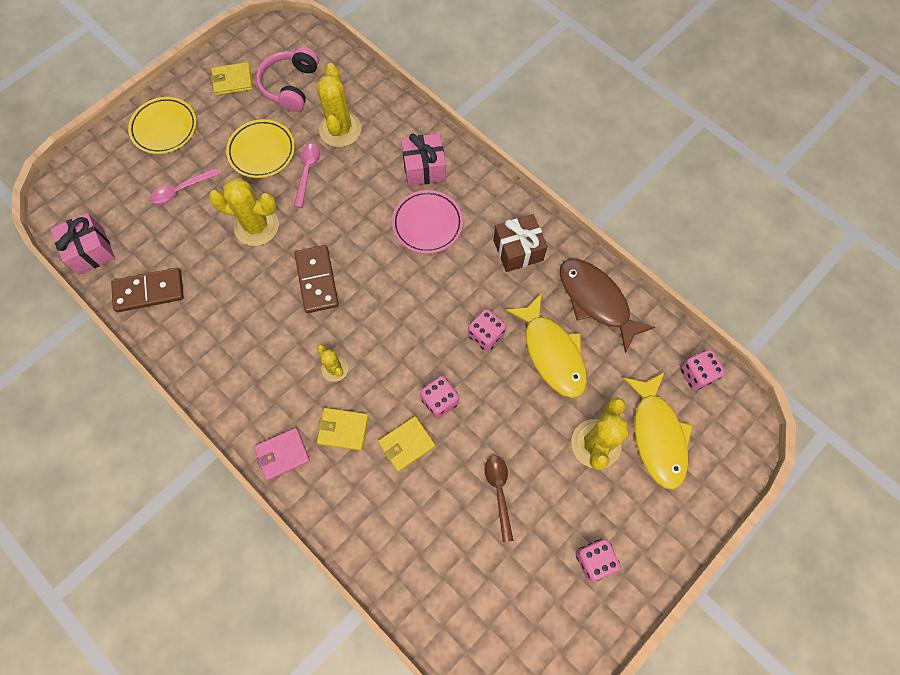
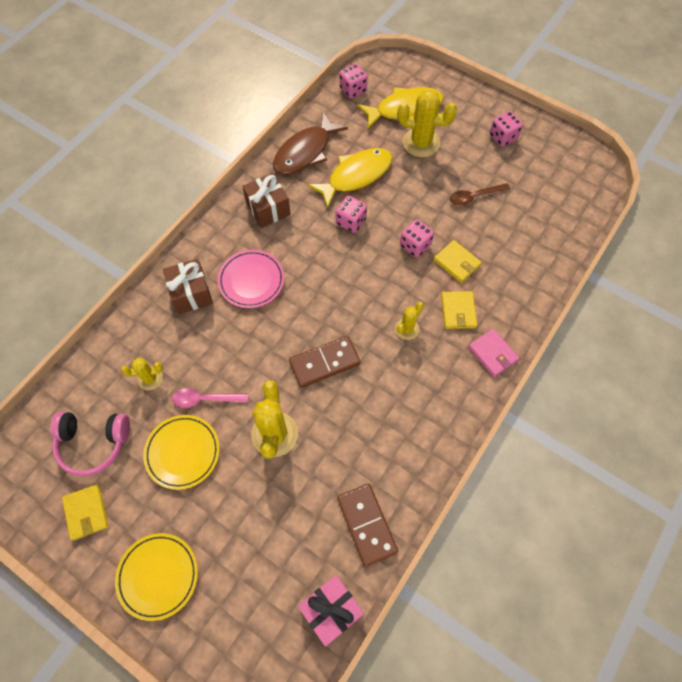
camera: 100 degrees left, 5 degrees down
(181, 190) = (241, 529): pink spoon -> none
(340, 129) = (150, 378): yellow cactus -> yellow cactus, size x0.56
(424, 168) = (191, 293): pink gift -> brown gift

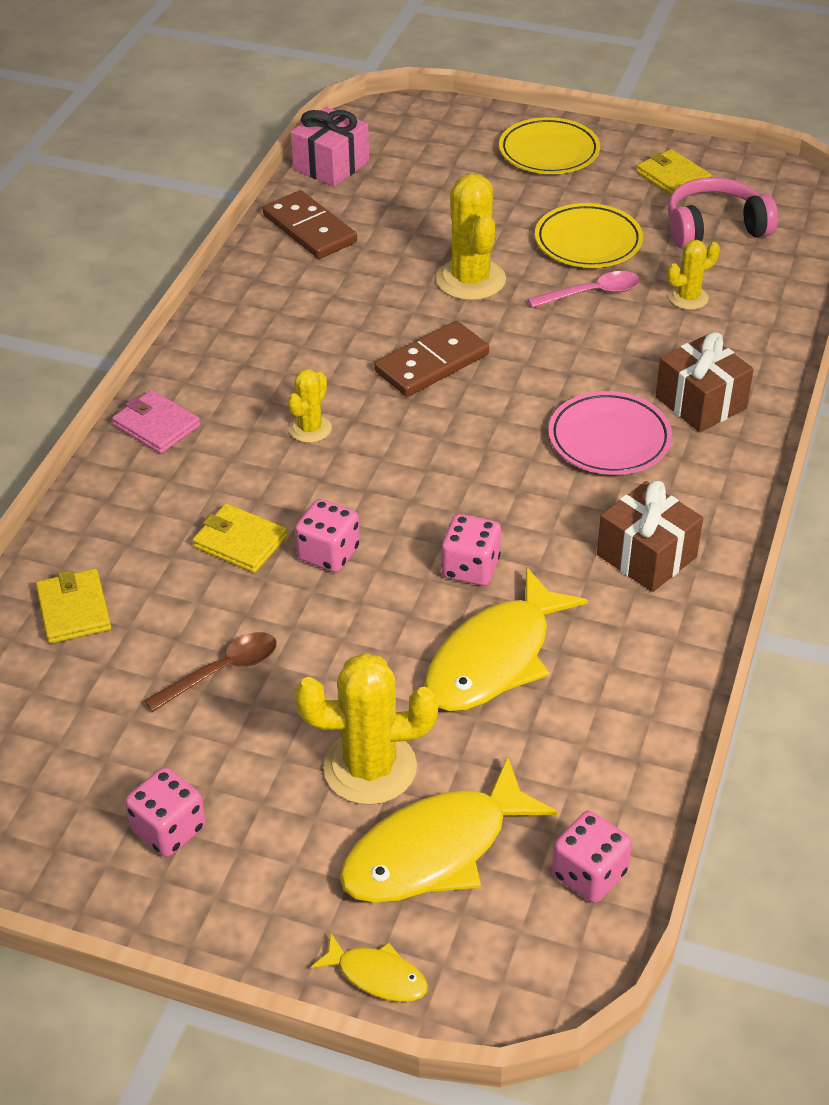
camera: 165 degrees right, 20 degrees down
(305, 152) = (630, 685): brown fish -> none
(436, 76) = (377, 975): none -> yellow fish
(458, 311) = (225, 469): yellow wallet -> yellow wallet (74, 609)

